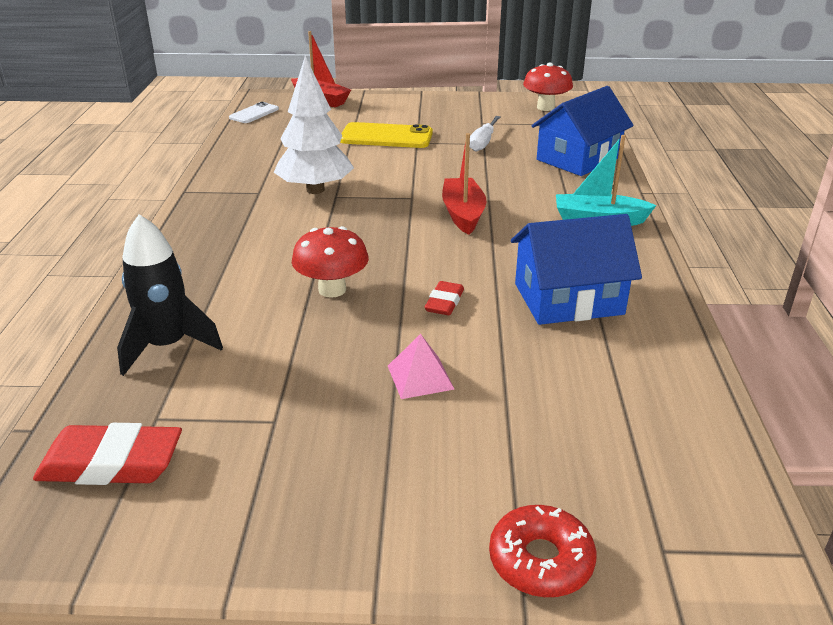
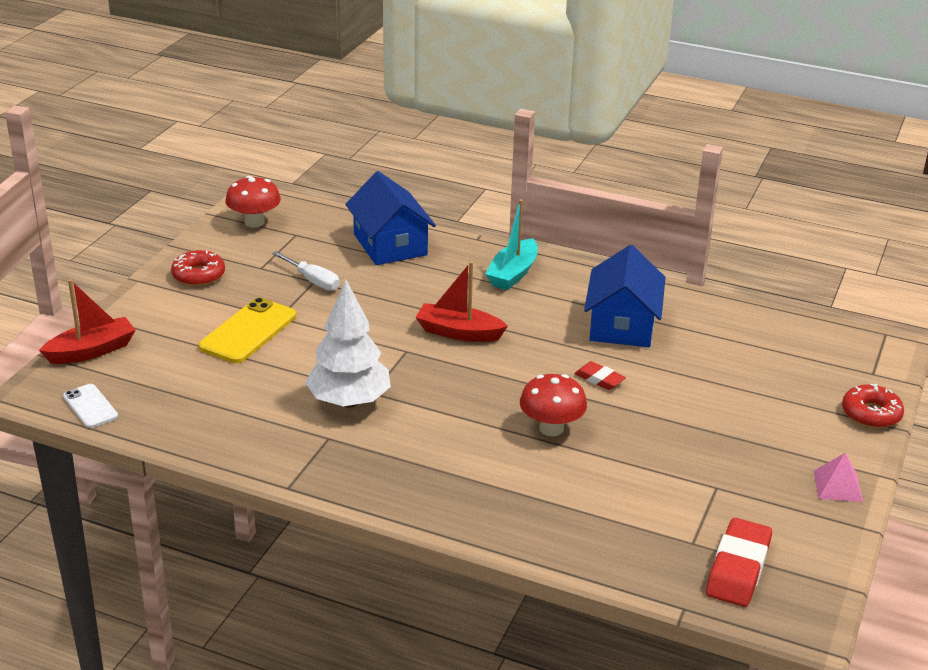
camera: 70 degrees left, 0 degrees up
(167, 346) = (597, 528): black rocket -> none
(420, 377) = (691, 413): pink pyramid -> pink pyramid (838, 486)
(447, 107) = (198, 275): none -> red donut

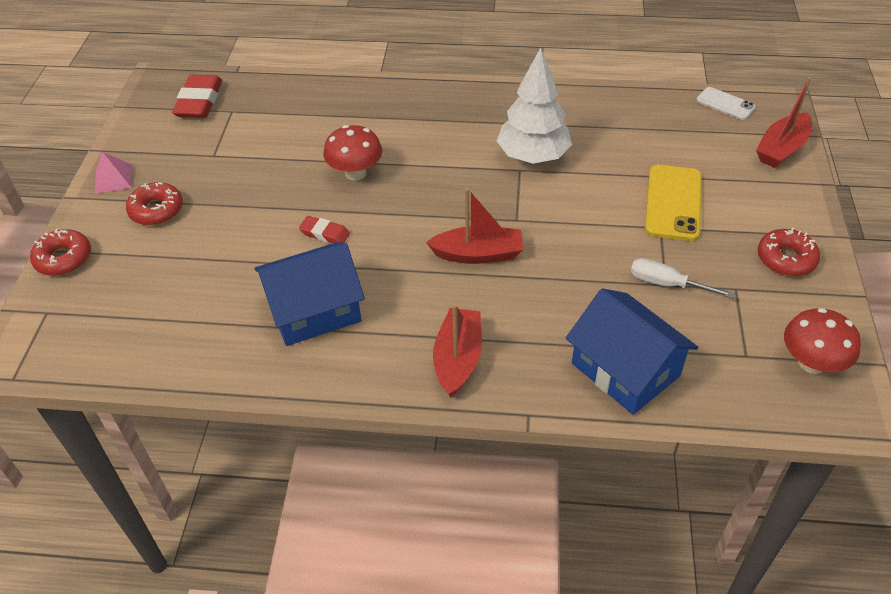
camera: 165 degrees right, 15 degrees up
(513, 274) = (458, 359): turquoise boat -> red boat
(622, 325) = (314, 310): blue house -> blue house turned 75 degrees clockwise
(779, 439) = (156, 210): none -> red donut

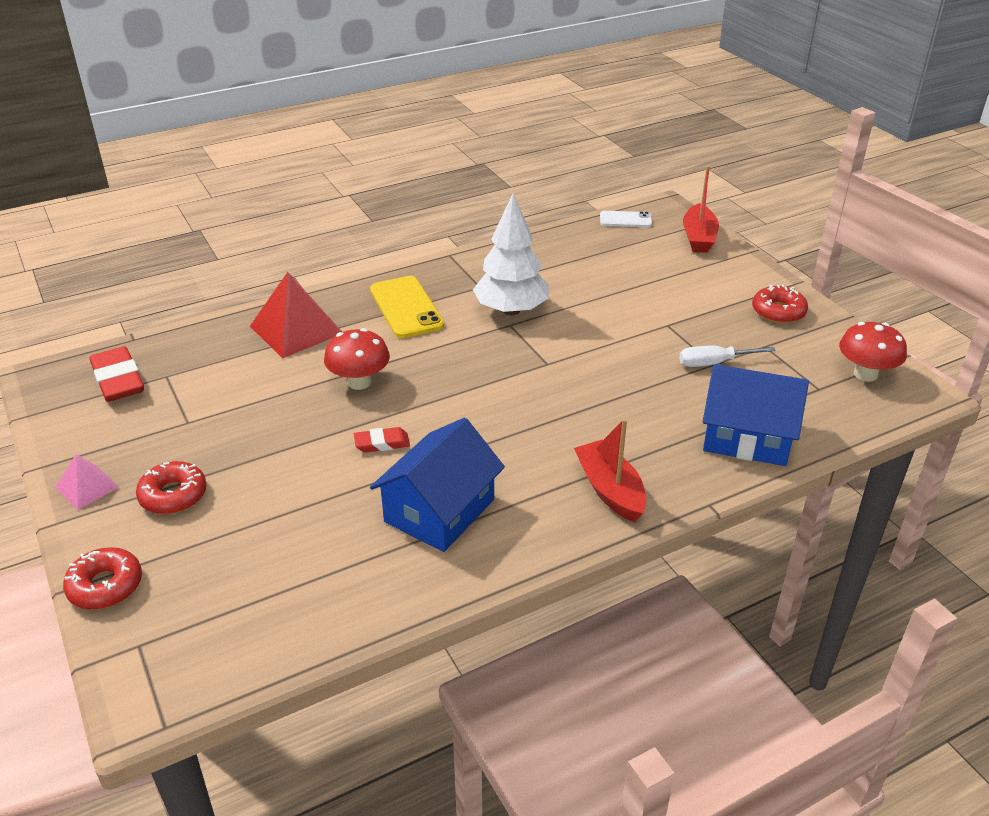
camera: 35 degrees left, 10 degrees down
(351, 107) = (296, 329): none -> red pyramid
(478, 254) = (542, 402): red boat -> none
(673, 203) = (659, 304): yellow phone -> yellow phone (406, 307)

